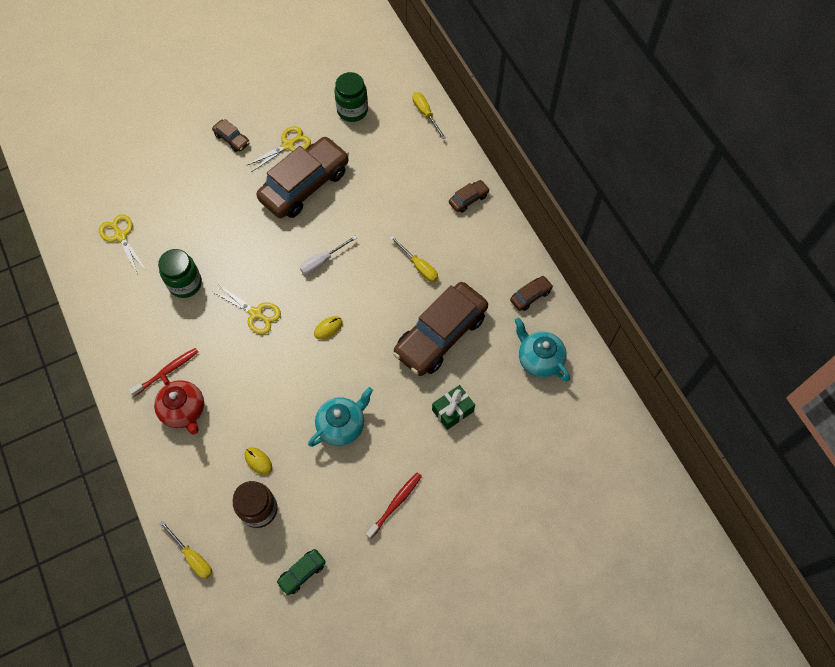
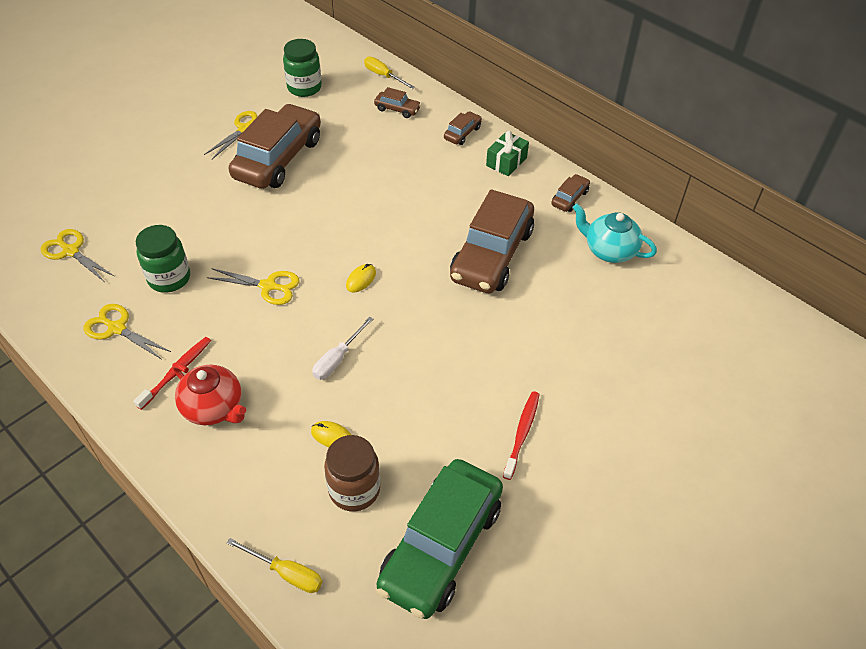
camera: 20 degrees left, 15 degrees down
(135, 319) = (117, 328): none -> yellow scissors
(232, 139) = (178, 137): brown car -> brown car (397, 109)
(302, 573) = (441, 546): green car -> green car, size x2.33
(322, 261) = (327, 220): white screwdriver -> white screwdriver (337, 359)
(342, 425) = (420, 370): turquoise teapot -> none
(419, 266) = (437, 200): yellow screwdriver -> none
(453, 410) = (541, 321): green gift -> green gift (506, 162)

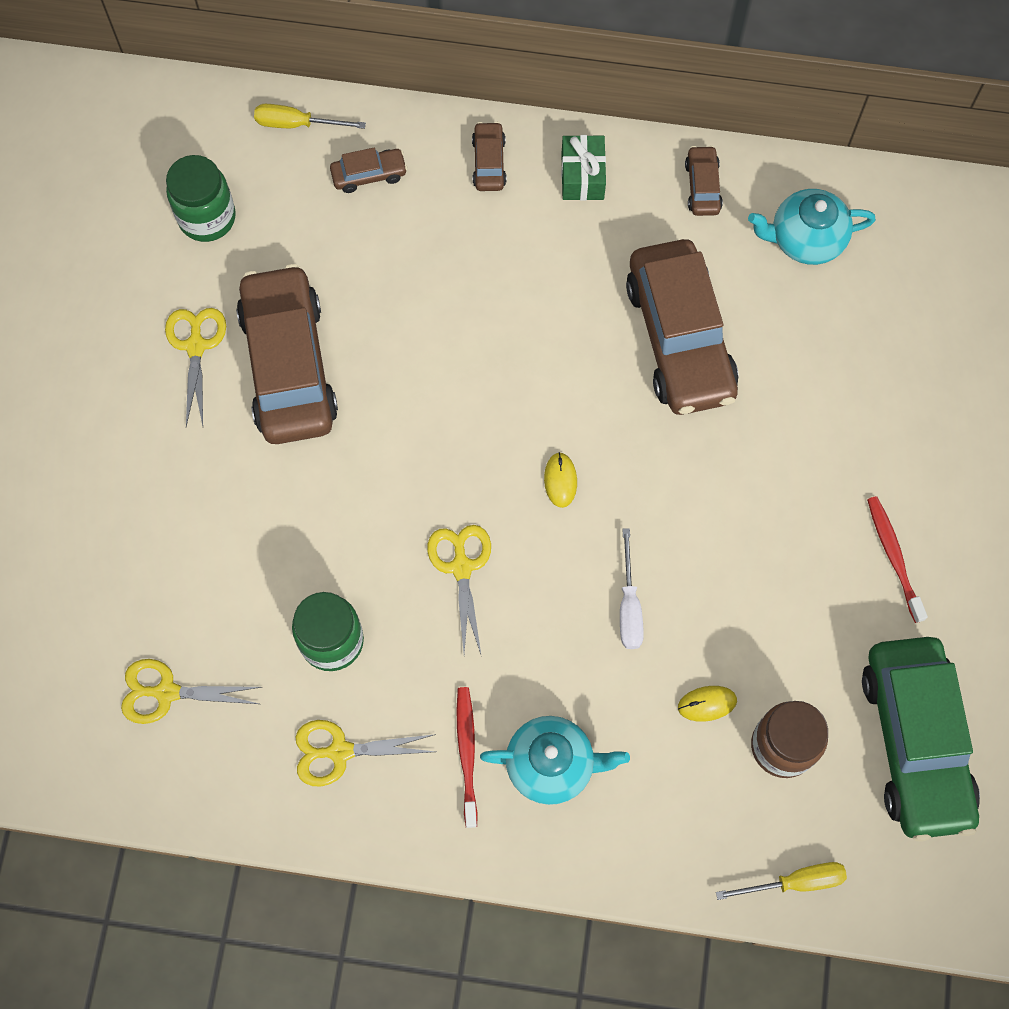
camera: 35 degrees left, 20 degrees up
(214, 408) = (551, 764): red teapot -> turquoise teapot
(268, 286) = (461, 567): yellow scissors -> yellow scissors turned 75 degrees counterclockwise

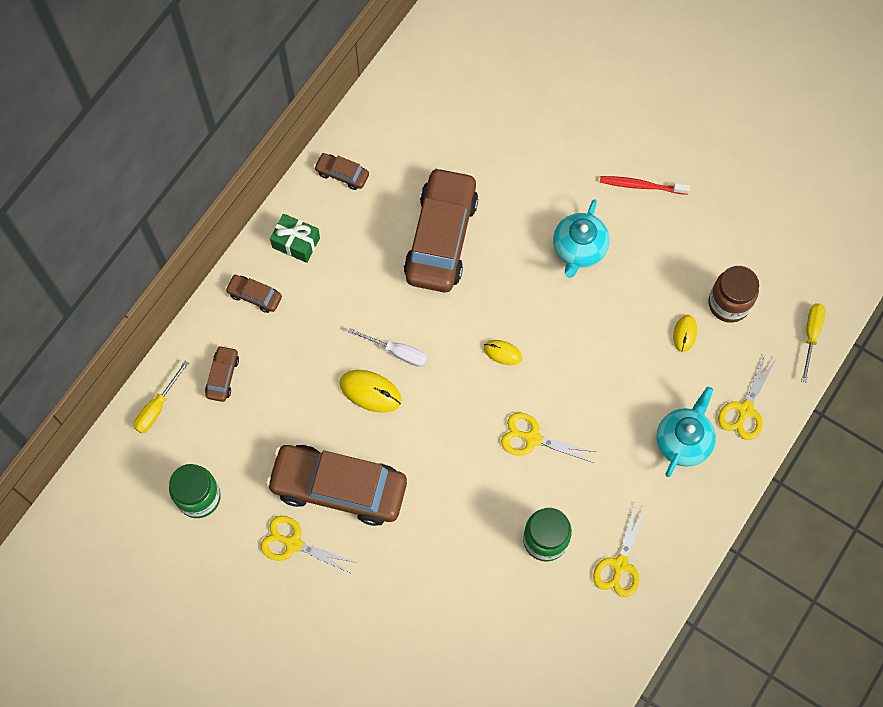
camera: 65 degrees left, 0 degrees up
(167, 692) = (532, 660): yellow scissors -> yellow scissors (745, 410)
(430, 346) = (370, 392): none -> yellow mouse
(467, 754) = (655, 488): red toothbrush -> none
(629, 606) = (603, 350): white screwdriver -> white screwdriver (397, 352)
(680, 338) = (441, 237): brown car -> brown car turned 90 degrees counterclockwise
(805, 240) = (411, 132): turquoise teapot -> turquoise teapot (579, 249)
(915, 742) = (757, 230): green car -> none

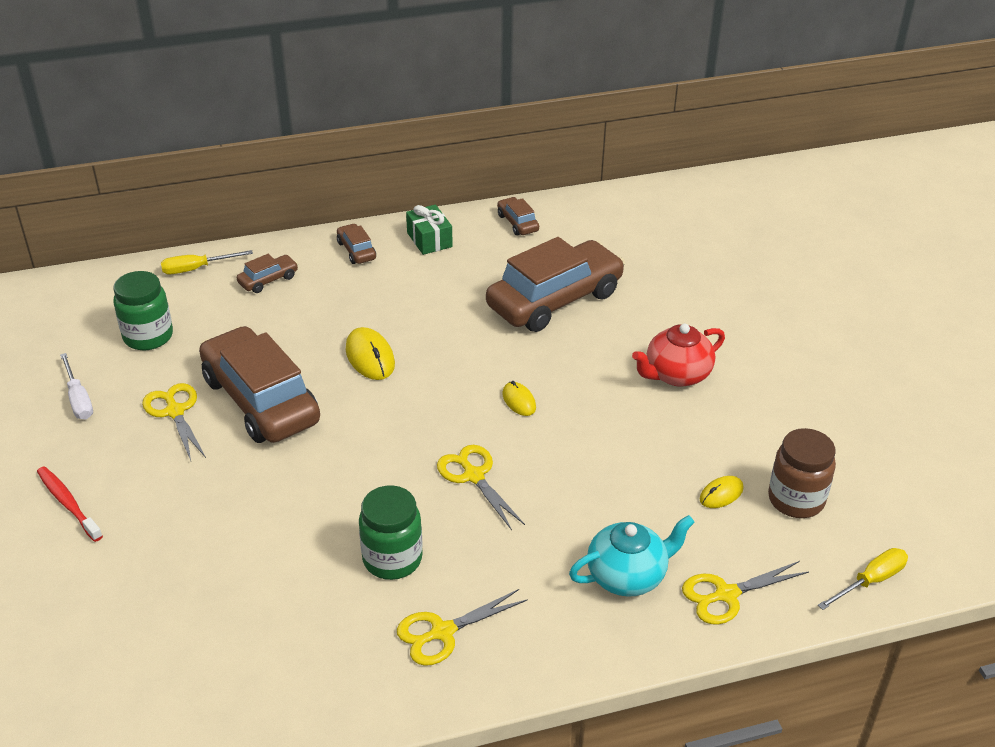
camera: 40 degrees right, 30 degrees down
(397, 352) = (425, 346): white screwdriver -> white screwdriver (78, 399)
(579, 249) = (676, 375): turquoise teapot -> red teapot
(641, 186) = (789, 367): red toothbrush -> red toothbrush (68, 504)

